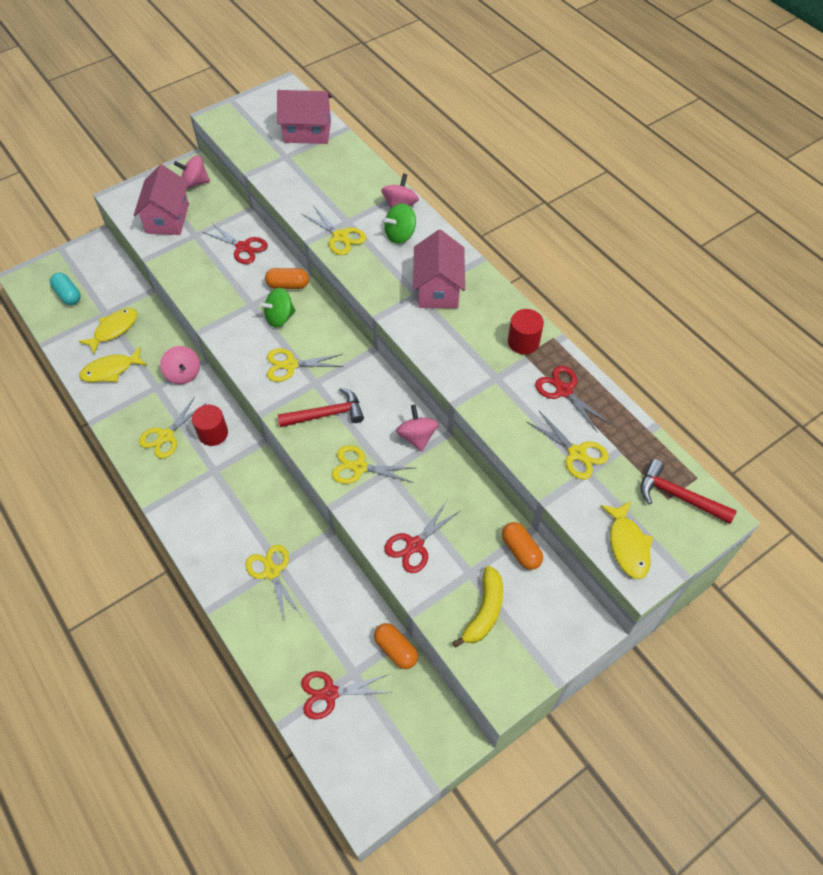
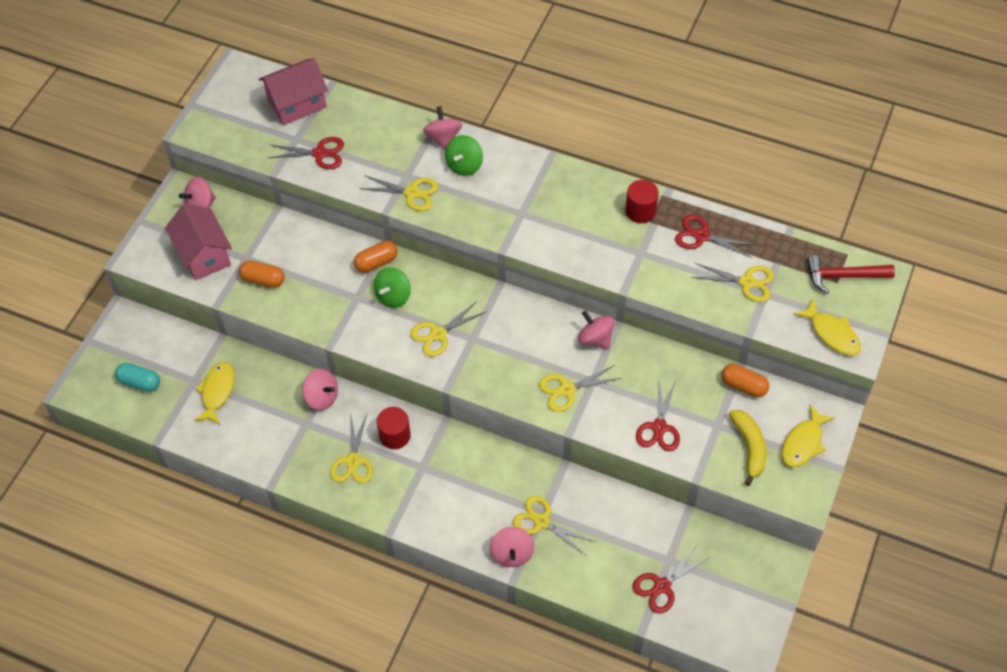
camera: 30 degrees left, 0 degrees up
(111, 370) = (248, 430): yellow fish -> yellow fish (803, 443)
(226, 585) = (512, 554): none -> pink spinning top
(243, 247) = (303, 247): red scissors -> red scissors (320, 153)
(326, 414) = (504, 360): red hammer -> none
(396, 649) = (688, 523): orange capsule -> orange capsule (263, 280)
(438, 289) = (535, 199): pink house -> none

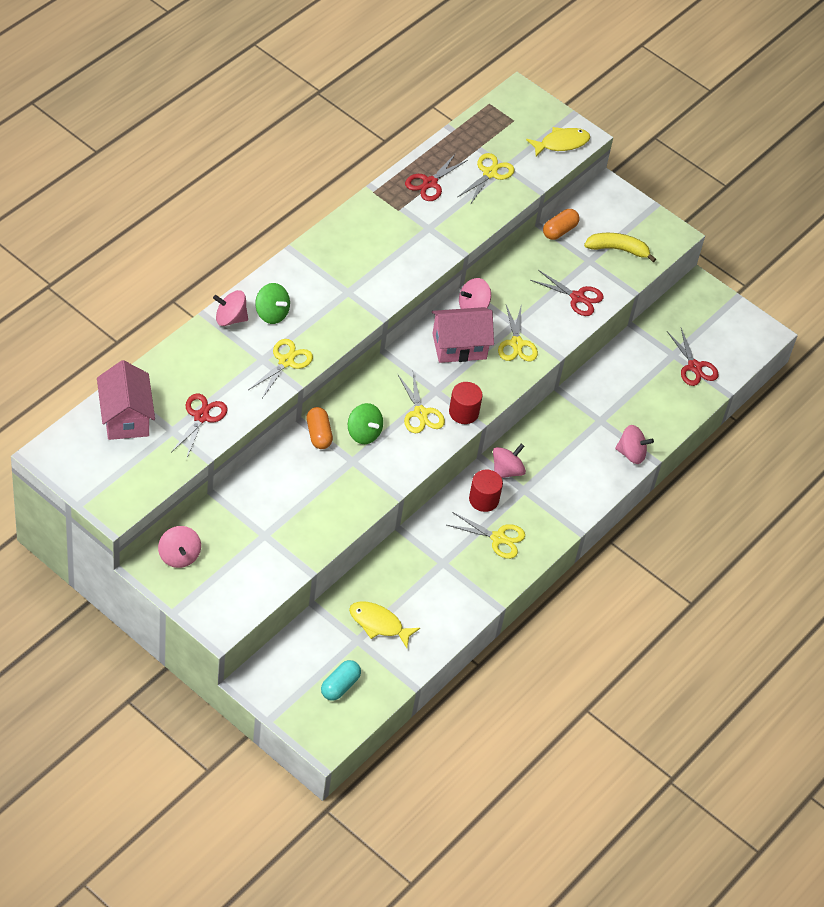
camera: 80 degrees left, 5 degrees down
(204, 255) = (244, 568): pink house -> pink house (459, 346)
(263, 280) = (298, 527): orange capsule -> none
(322, 397) = (420, 542): pink spinning top -> pink spinning top (507, 470)
(541, 521) = (608, 424): yellow scissors -> none
(640, 211) = (384, 212): red cylinder -> red cylinder (463, 412)
(803, 443) = (626, 216): yellow fish -> none
(843, 276) = (509, 114): red hammer -> none

